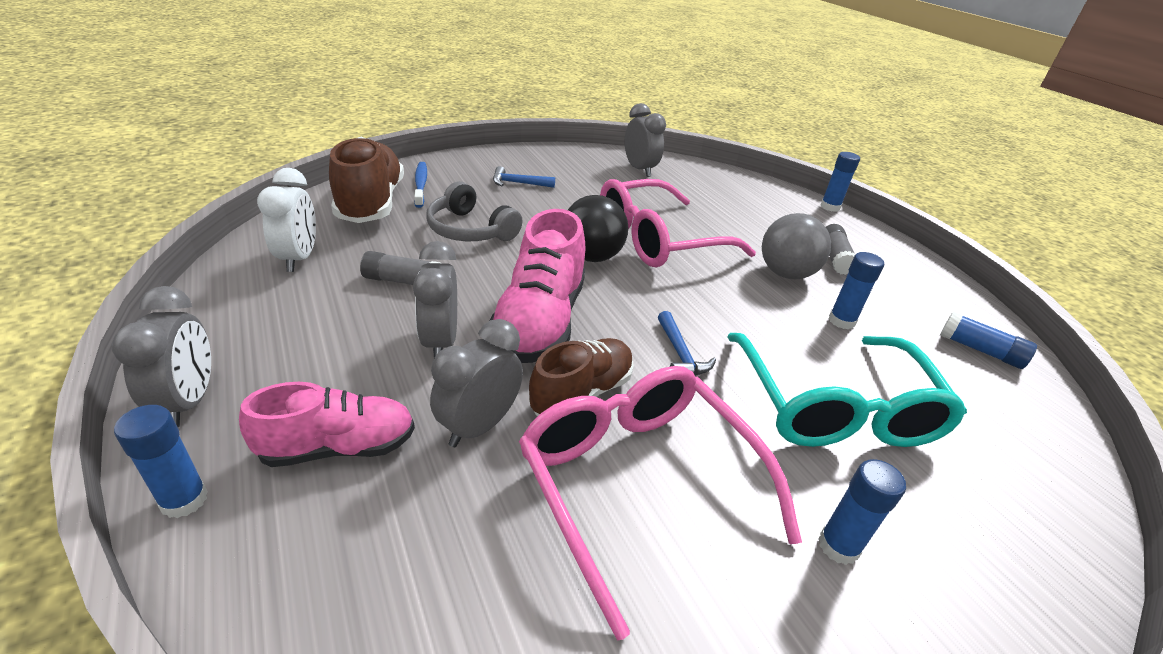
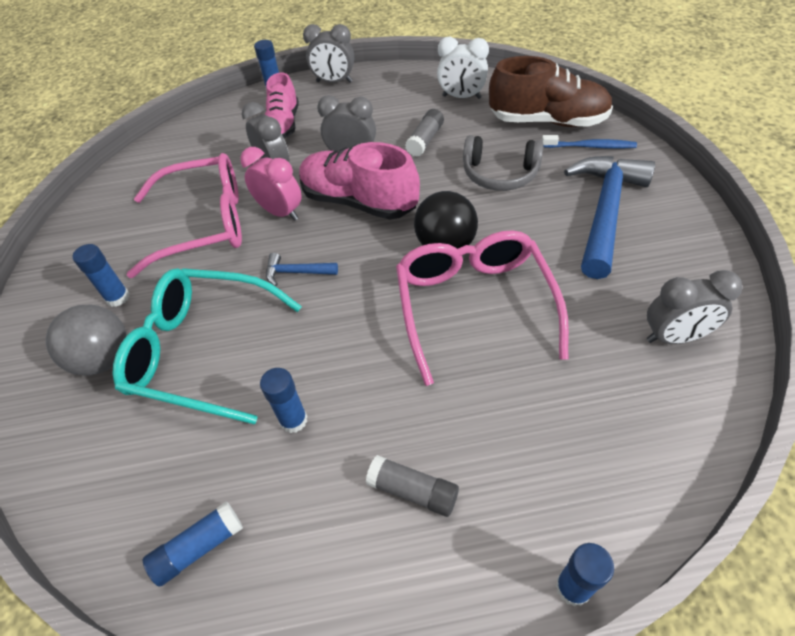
camera: 115 degrees right, 15 degrees up
(470, 230) = (500, 174): grey headphones -> grey headphones turned 135 degrees counterclockwise
(518, 183) = (605, 212): blue hammer -> blue hammer, size x2.28
(581, 393) = (280, 212): brown shoe -> pink clock
(786, 274) = (388, 407): grey ball -> grey ball (104, 359)

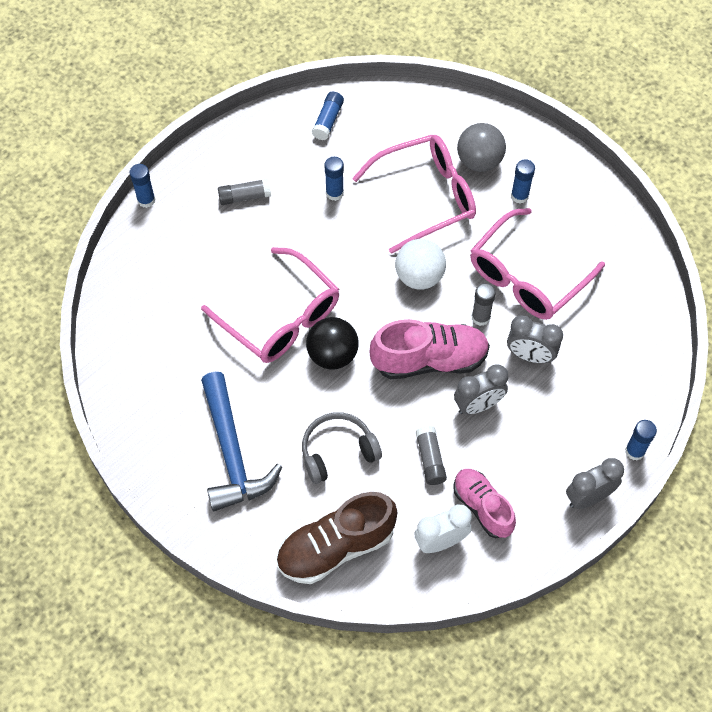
camera: 140 degrees right, 10 degrees up
(202, 351) = (426, 197): turquoise glasses -> pink glasses
(280, 212) = (480, 317): pink clock -> grey glue stick
(283, 125) = (576, 409): pink shoe -> pink shoe (482, 507)
(296, 272) = (419, 277): blue hammer -> white ball
(589, 146) = (280, 529): blue toothbrush -> none
(674, 337) = (143, 363): grey clock -> none

